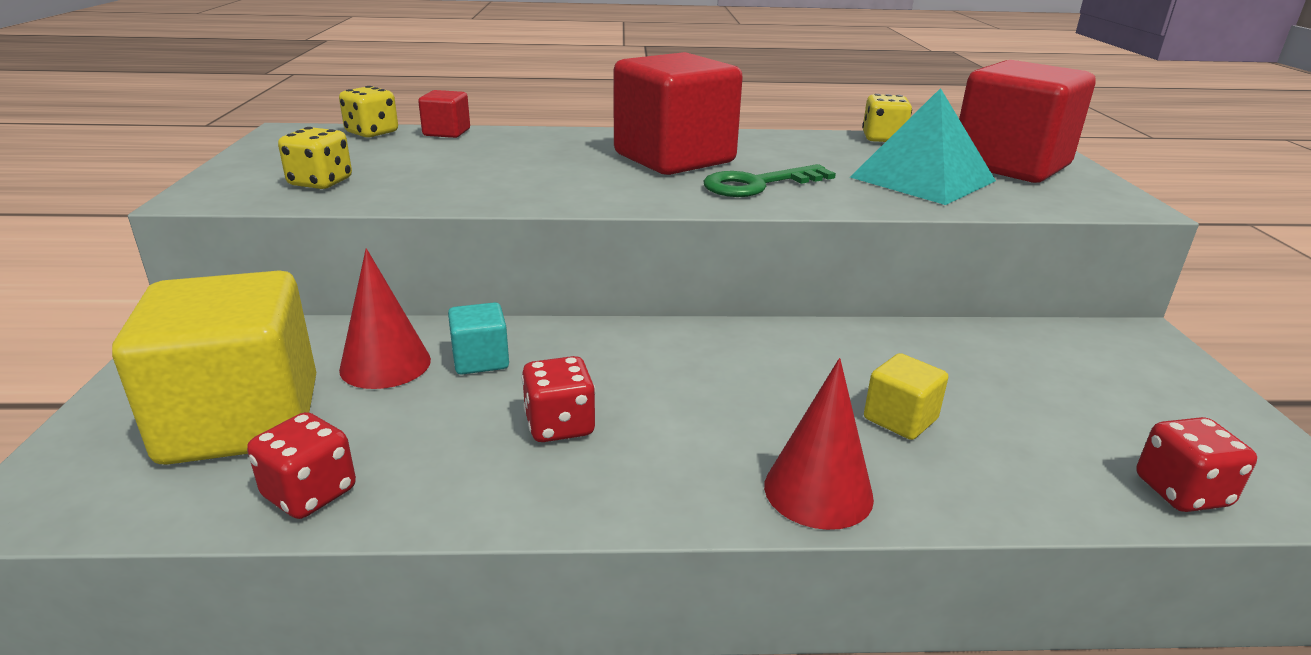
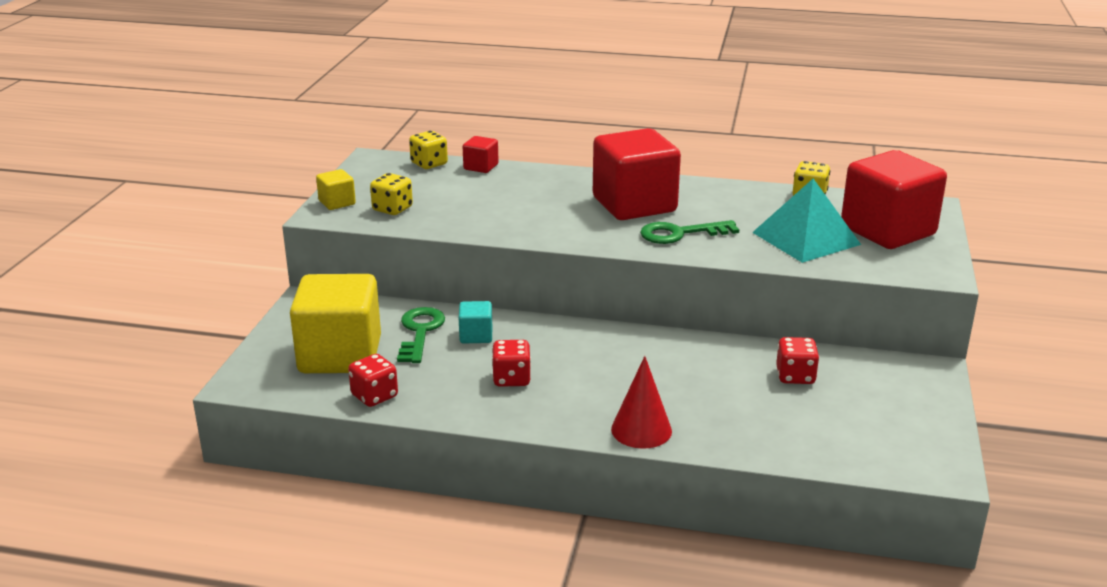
camera: 15 degrees right, 0 degrees up
(385, 364) = (420, 332): red cone -> green key
(900, 419) = (716, 400): yellow cube -> yellow cube (337, 203)
(1181, 492) = (855, 458): red dice -> red dice (795, 376)

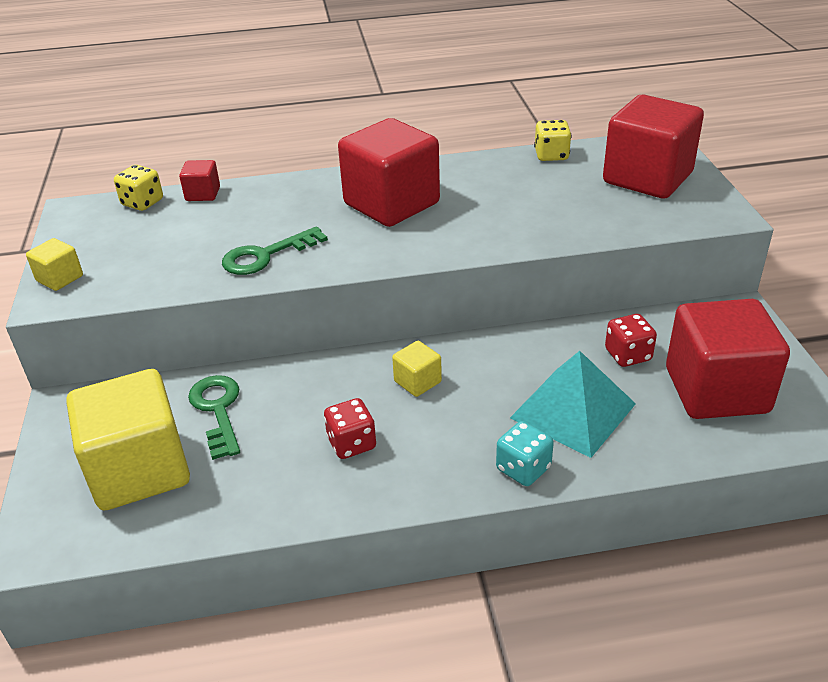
camera: 20 degrees left, 10 degrees up
(374, 396) = (209, 516): red dice -> none
(392, 209) = (131, 271): yellow dice -> none
(476, 336) = (283, 397): turquoise cube -> none
(593, 351) = (417, 382): none -> yellow cube
(641, 430) = (523, 469): red cone -> turquoise dice
(680, 234) = (460, 228): green key -> green key (266, 255)
(806, 238) = (581, 204): turquoise pyramid -> turquoise pyramid (572, 410)
(858, 420) = (716, 390): none -> red cube

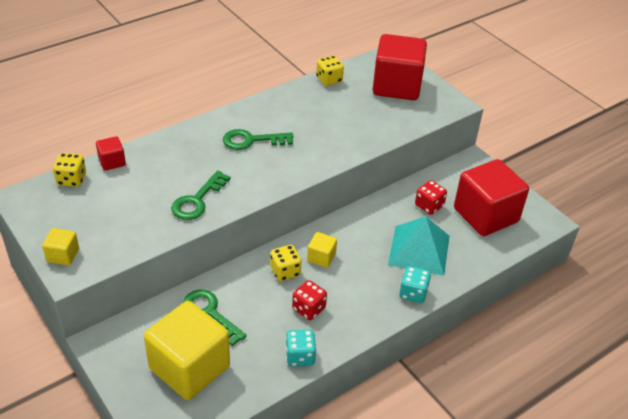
camera: 30 degrees left, 5 degrees up
(293, 504) = (300, 356): none -> turquoise dice
(354, 386) = (285, 271): none -> yellow dice
(391, 204) = (252, 140): red cube -> green key

